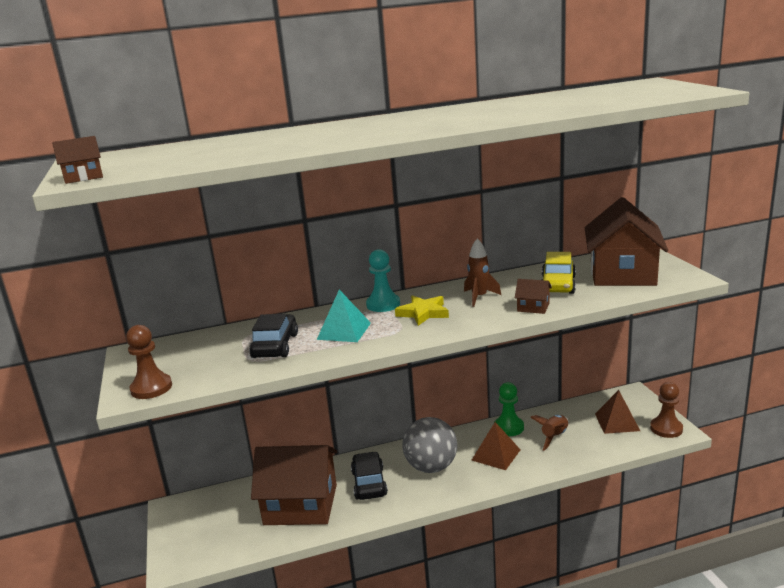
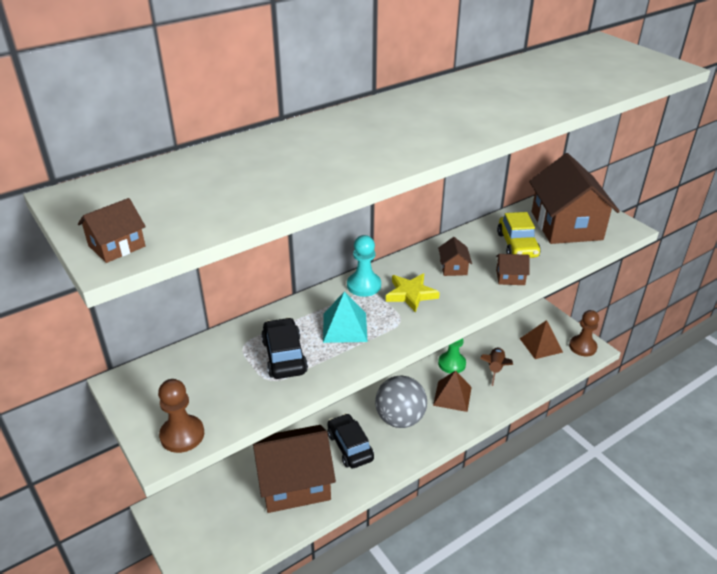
camera: 20 degrees left, 15 degrees up
(479, 297) = (453, 267): brown rocket -> brown house

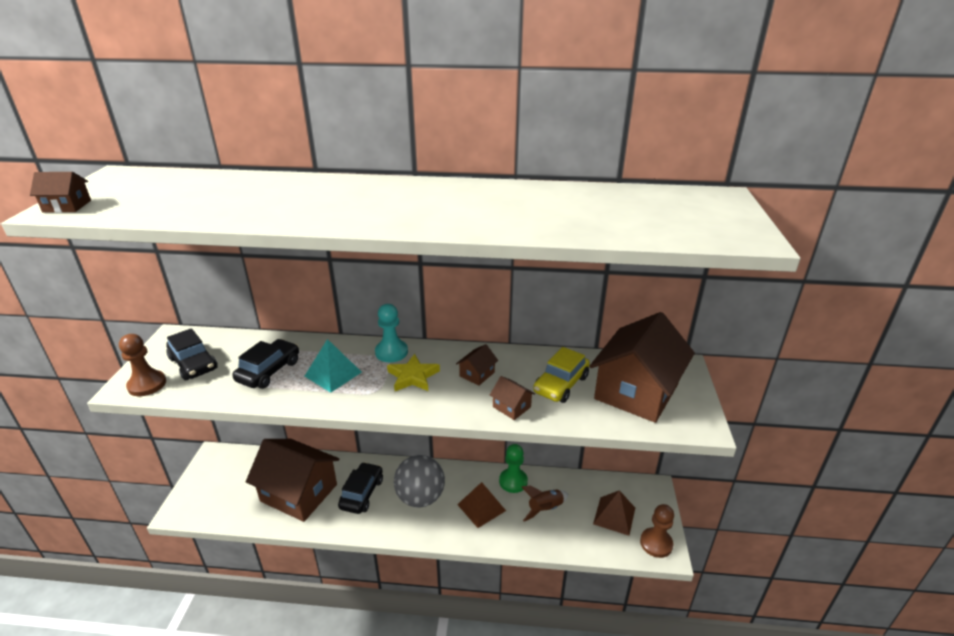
camera: 40 degrees right, 5 degrees down
(197, 392) = (193, 364): none -> black car

